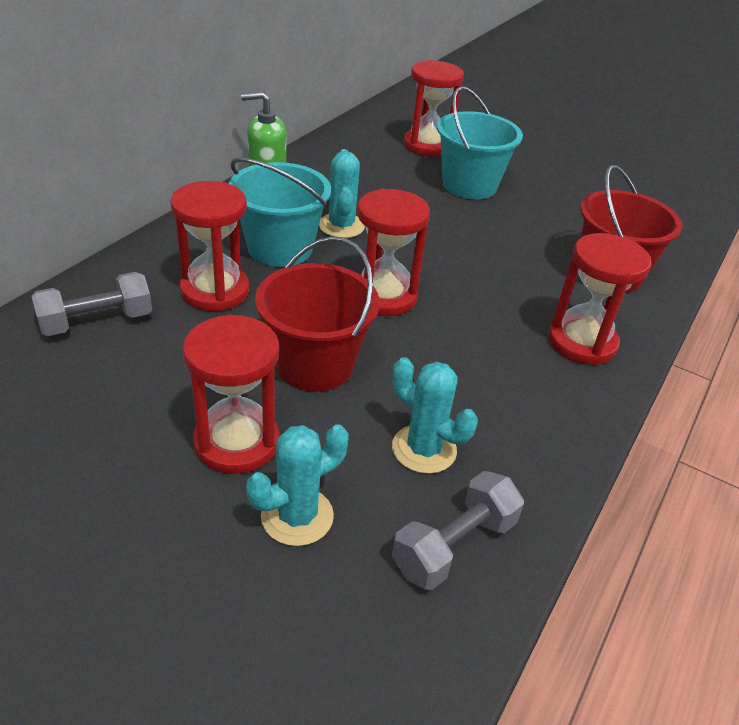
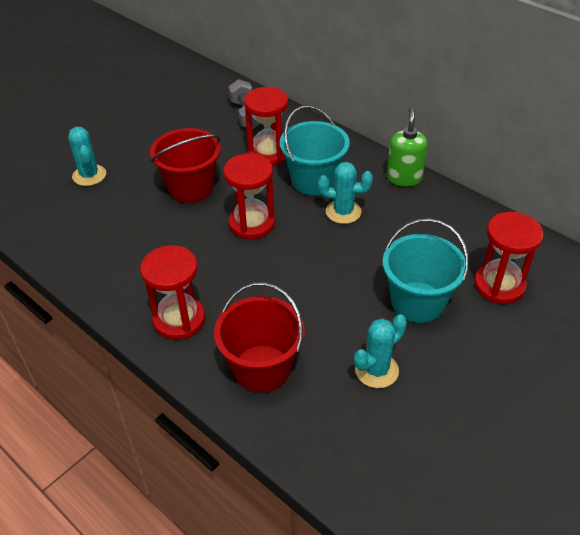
camera: 105 degrees right, 5 degrees up
(236, 442) = (142, 159): red hourglass -> none
(424, 449) = (112, 222): turquoise cactus -> turquoise cactus (376, 370)
(454, 545) = (49, 223): grey dumbbell -> none

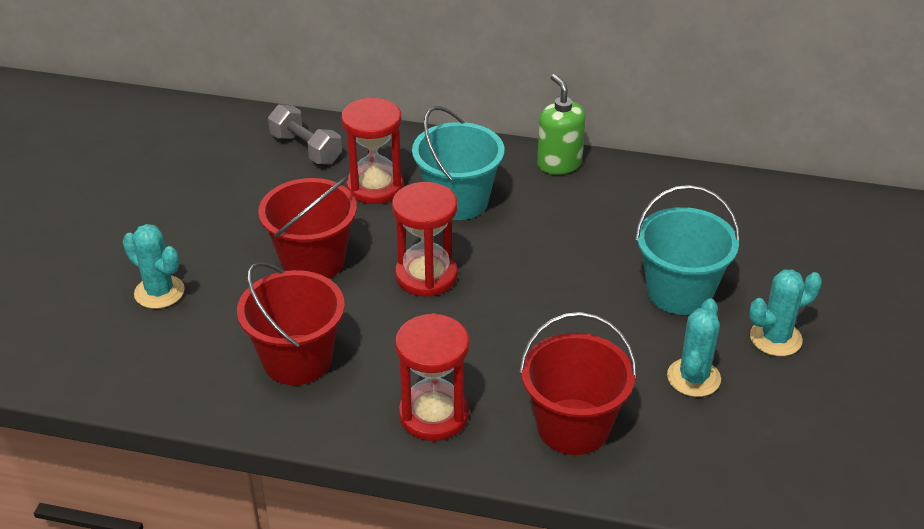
camera: 30 degrees left, 5 degrees down
(129, 248) = (297, 360): none -> red bucket
(343, 212) = (522, 225): turquoise cactus -> turquoise cactus (775, 338)
(499, 285) = (746, 244): red hourglass -> none

